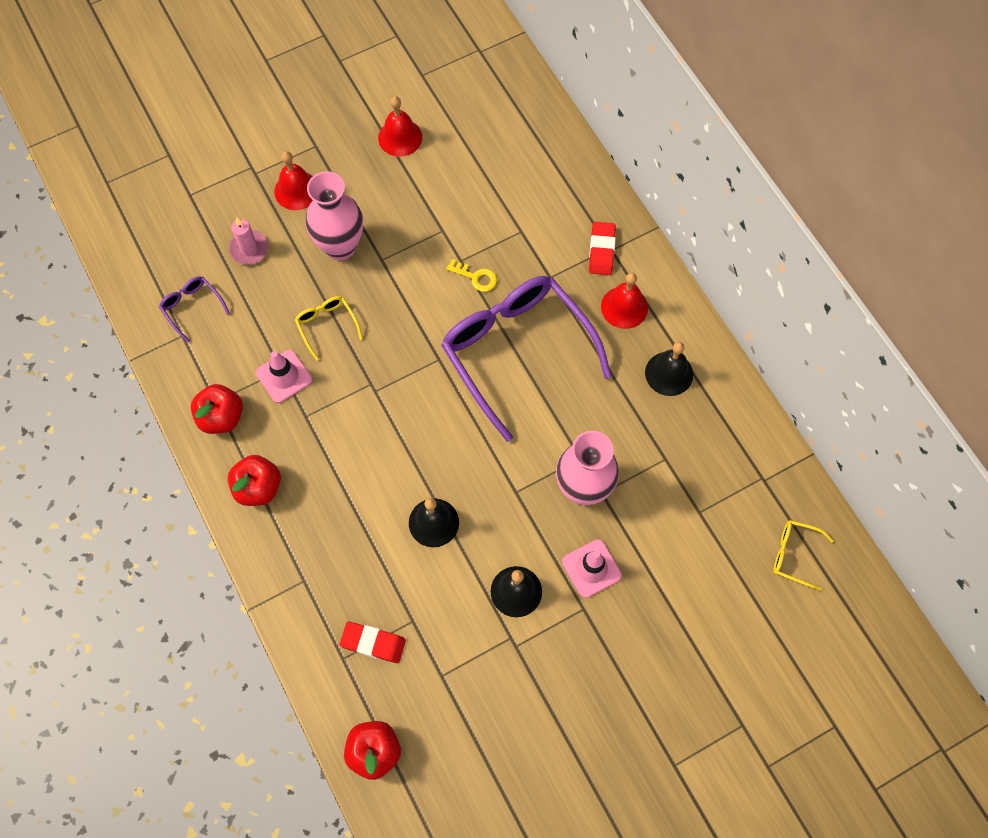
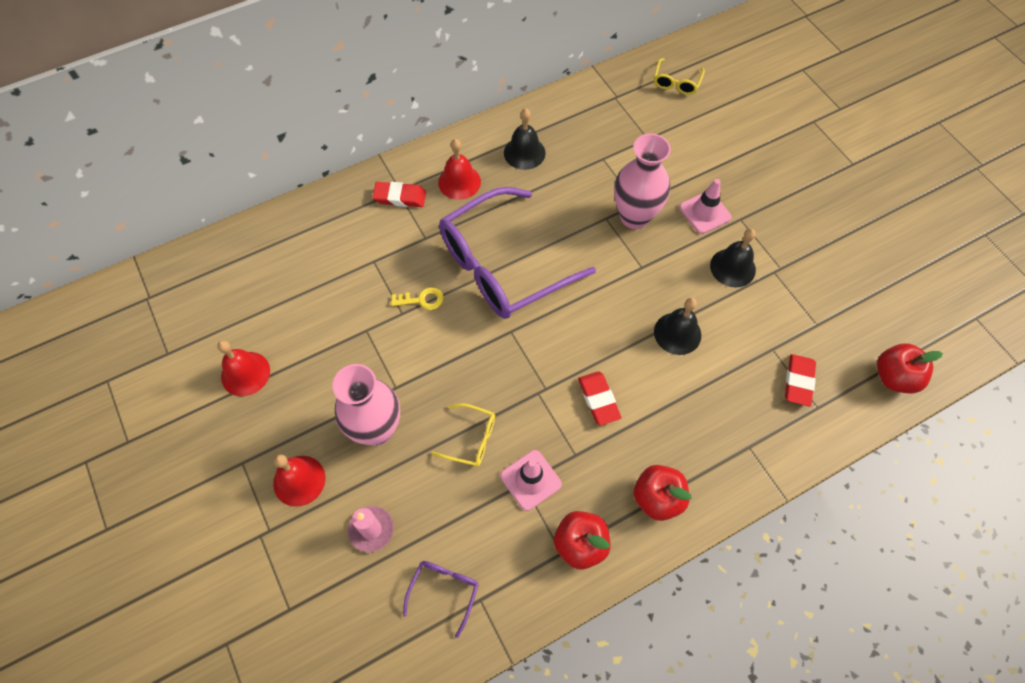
camera: 90 degrees left, 5 degrees down
(192, 307) = (444, 591): purple glasses -> purple glasses turned 150 degrees clockwise
(327, 325) = (471, 439): yellow glasses -> yellow glasses turned 135 degrees counterclockwise
(361, 439) = (598, 399): none -> red eraser
(476, 277) = (422, 300): yellow key -> yellow key turned 60 degrees clockwise

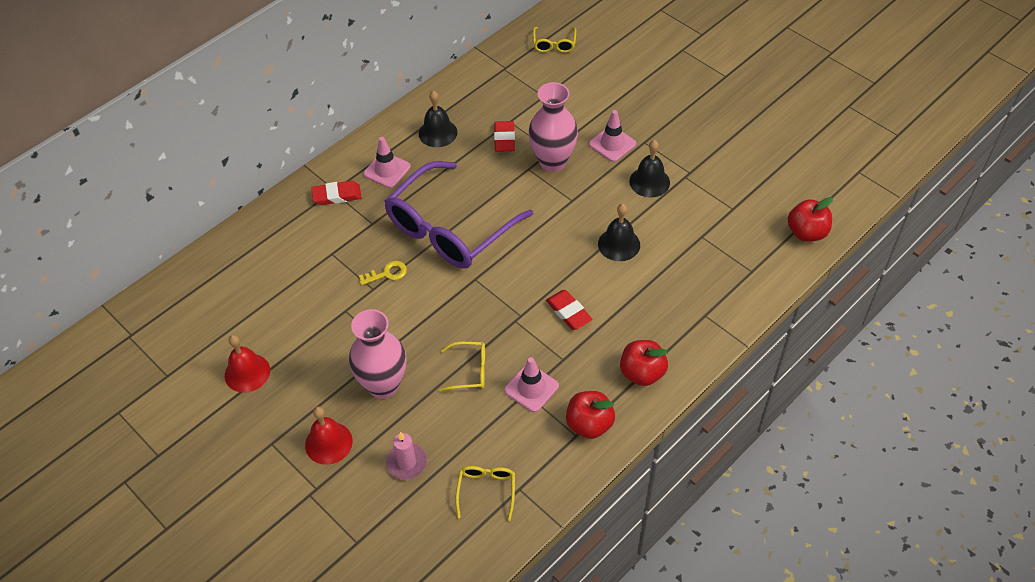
camera: 15 degrees left, 10 degrees down
(444, 591) = (486, 491): purple glasses -> yellow glasses
(459, 182) = (387, 170): red bell -> pink traffic cone
(798, 381) = (730, 256): red eraser -> red eraser (504, 139)

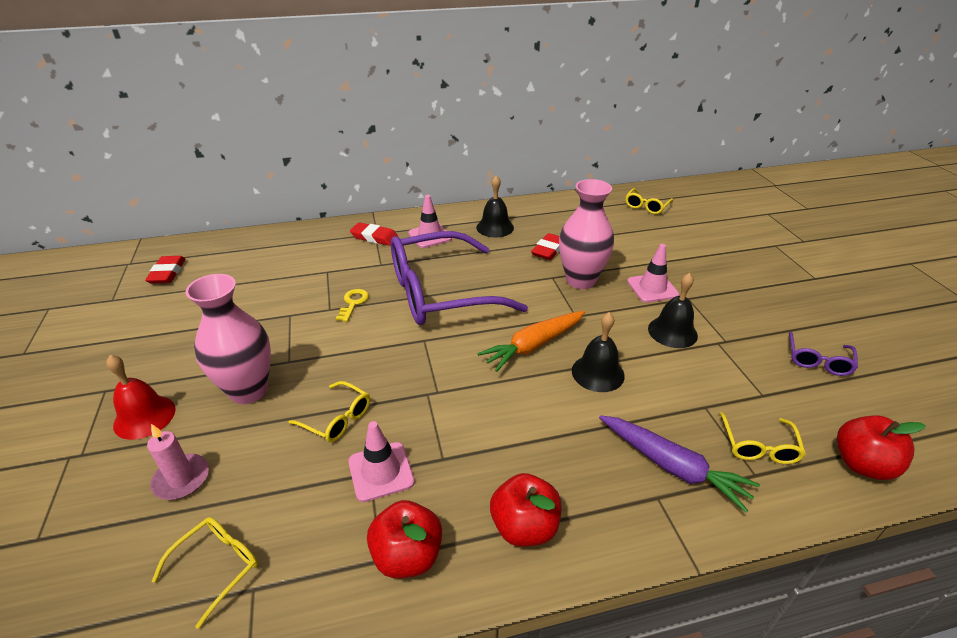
camera: 30 degrees right, 15 degrees down
(247, 373) = (163, 325): red bell -> none
(387, 273) = (353, 303): yellow key -> yellow key turned 90 degrees counterclockwise
(559, 243) = (533, 345): none -> orange carrot
(568, 312) = (490, 412): red eraser -> red eraser (167, 273)
(703, 290) = (673, 467): none -> purple carrot
(745, 250) = (758, 446): none -> yellow glasses
(755, 161) = (818, 360): none -> purple glasses

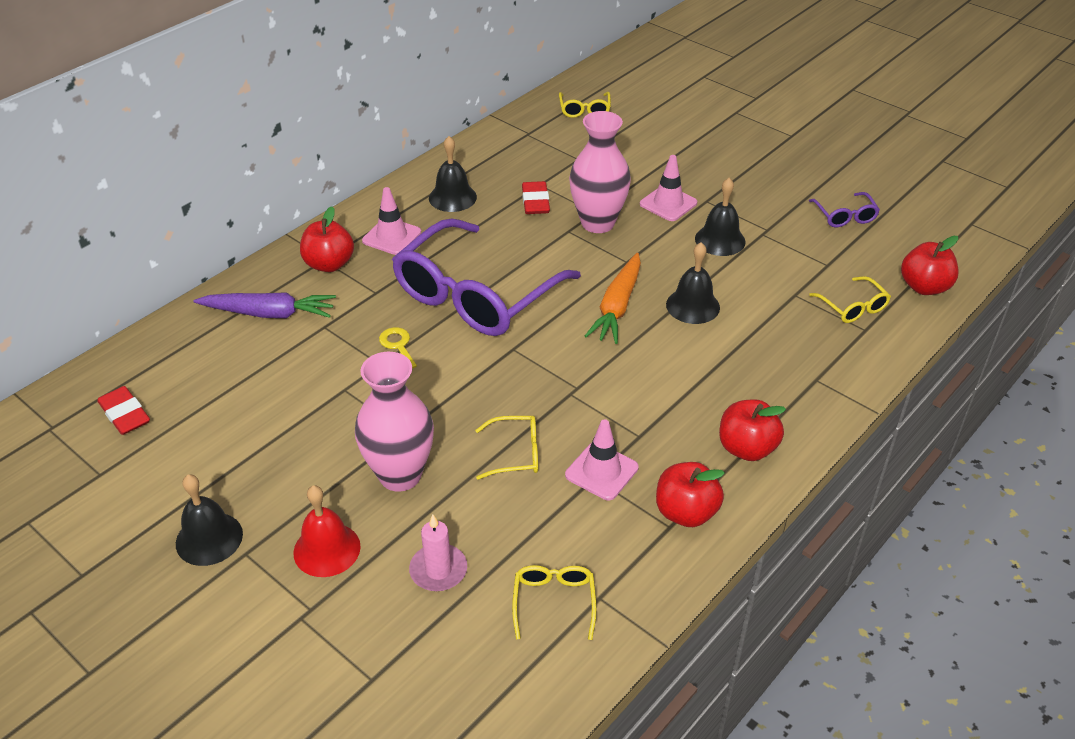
camera: 35 degrees left, 5 degrees up
(102, 369) = (209, 538): none -> black bell
(374, 237) = (329, 264): red eraser -> red apple
(673, 467) = (809, 352): purple carrot -> purple carrot (269, 313)

